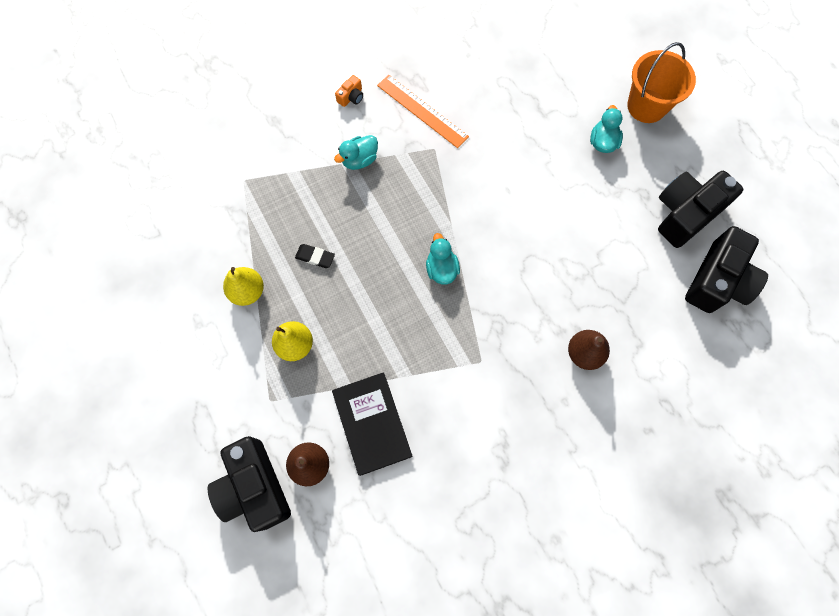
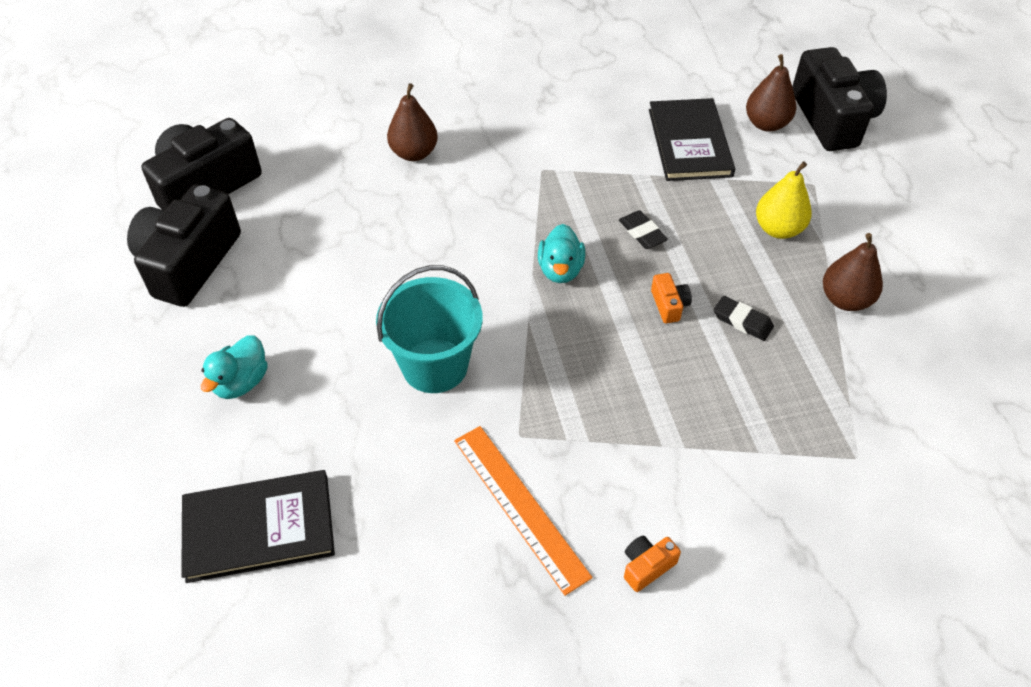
camera: 165 degrees left, 20 degrees down
(248, 291) = (845, 299): yellow pear -> brown pear
(359, 160) = (651, 445): turquoise duck -> none
(364, 258) = (669, 305): none -> orange camera
(393, 316) = (642, 233): none -> black eraser
(497, 179) = (435, 366): none -> turquoise bucket
(548, 70) = (259, 528): none -> black book
(646, 106) = (133, 422): orange bucket -> none
(685, 213) = (189, 262): black camera -> black camera turned 135 degrees clockwise

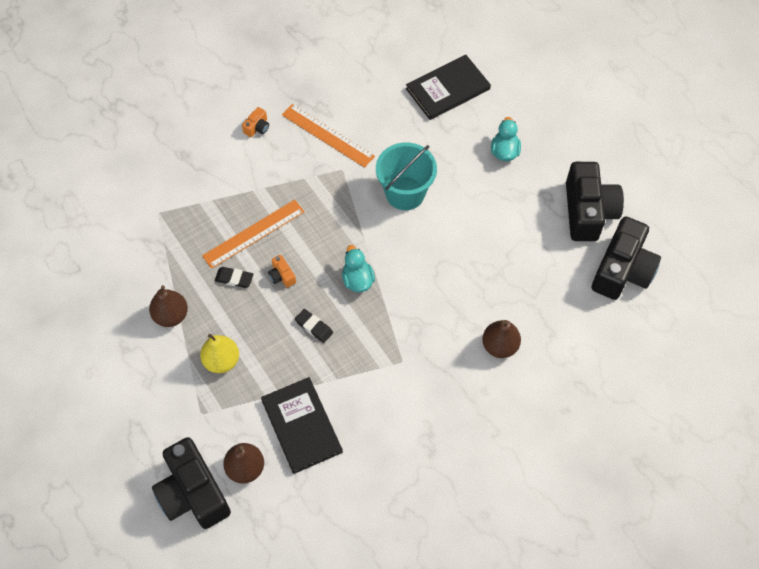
camera: 160 degrees right, 10 degrees up
(698, 376) = (253, 233): none -> orange ruler

